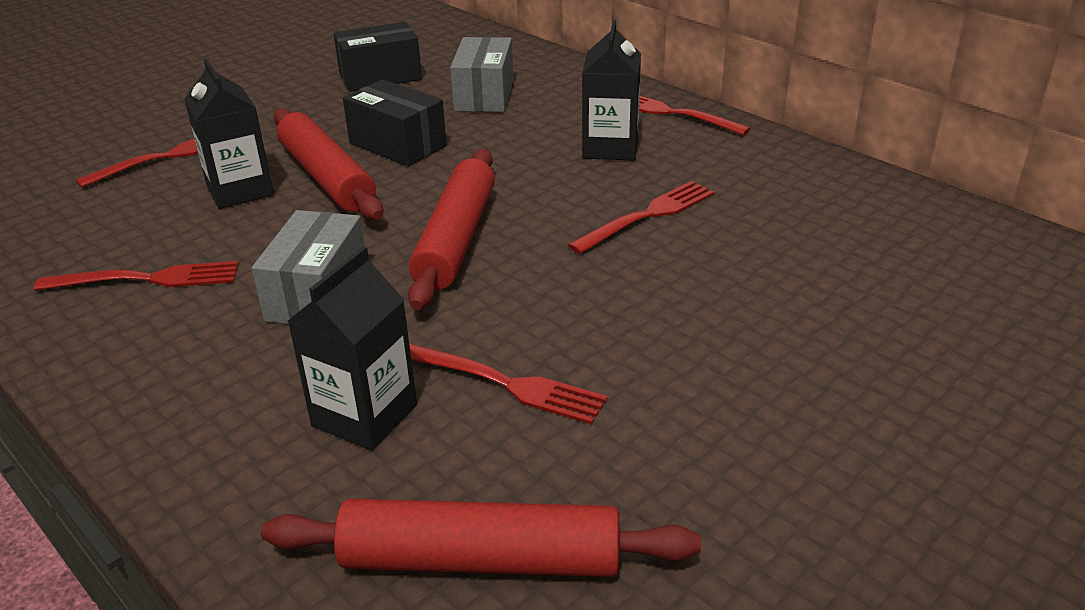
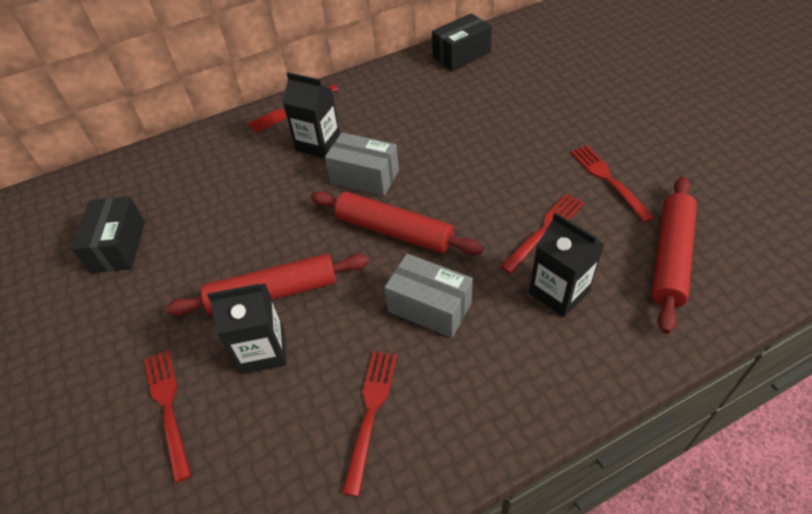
camera: 70 degrees left, 15 degrees up
(397, 145) = (247, 247): black box -> black box (461, 55)
(484, 95) = (200, 190): grey box -> grey box (364, 177)
(648, 215) = (406, 145): red fork -> red fork (608, 179)

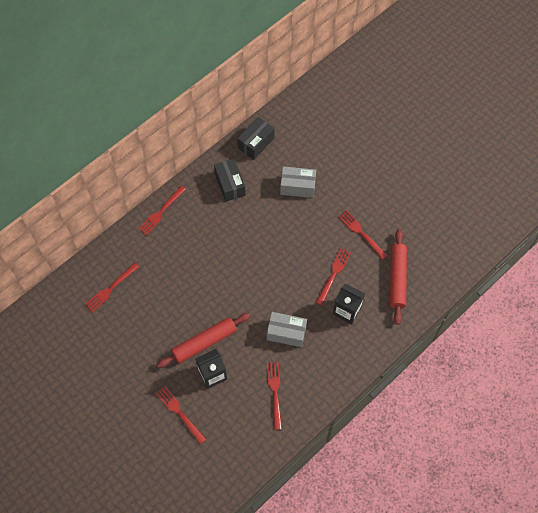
camera: 20 degrees left, 15 degrees up
(118, 246) = (104, 333): black box -> black box (230, 185)
(165, 189) = (110, 289): none -> red fork
(318, 144) = (190, 237): black carton -> none
(364, 177) = (226, 257): grey box -> grey box (297, 187)
(394, 231) = (255, 291): red rolling pin -> none

